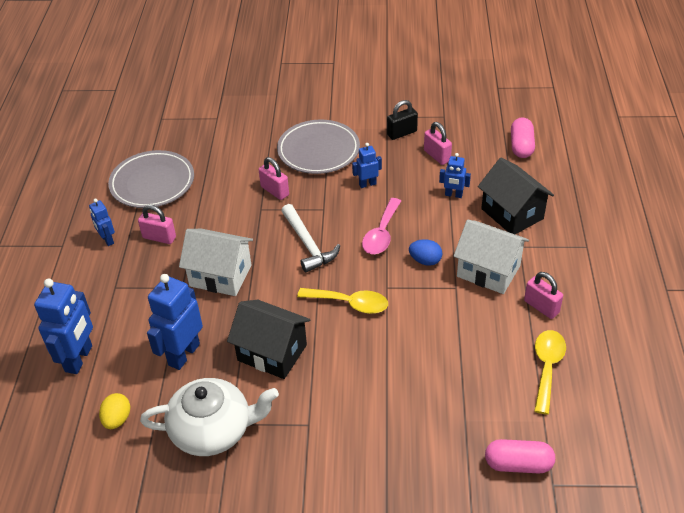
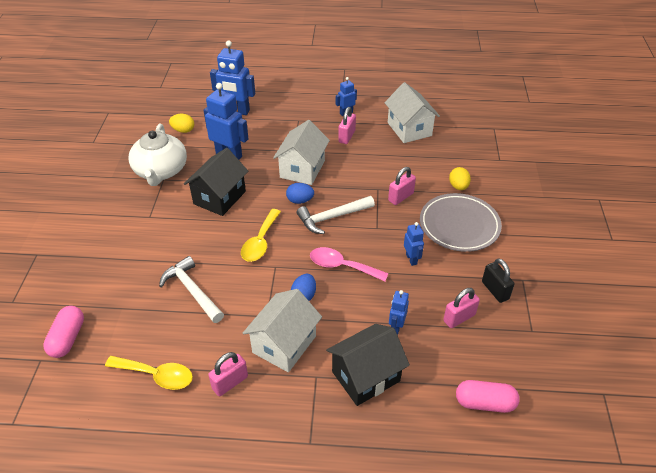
camera: 90 degrees right, 0 degrees up
(152, 183) = (409, 129): grey plate -> white house
(259, 149) = (458, 186): none -> yellow egg
(279, 274) = (300, 201): none -> blue egg
(430, 356) = (192, 291): none -> white hammer

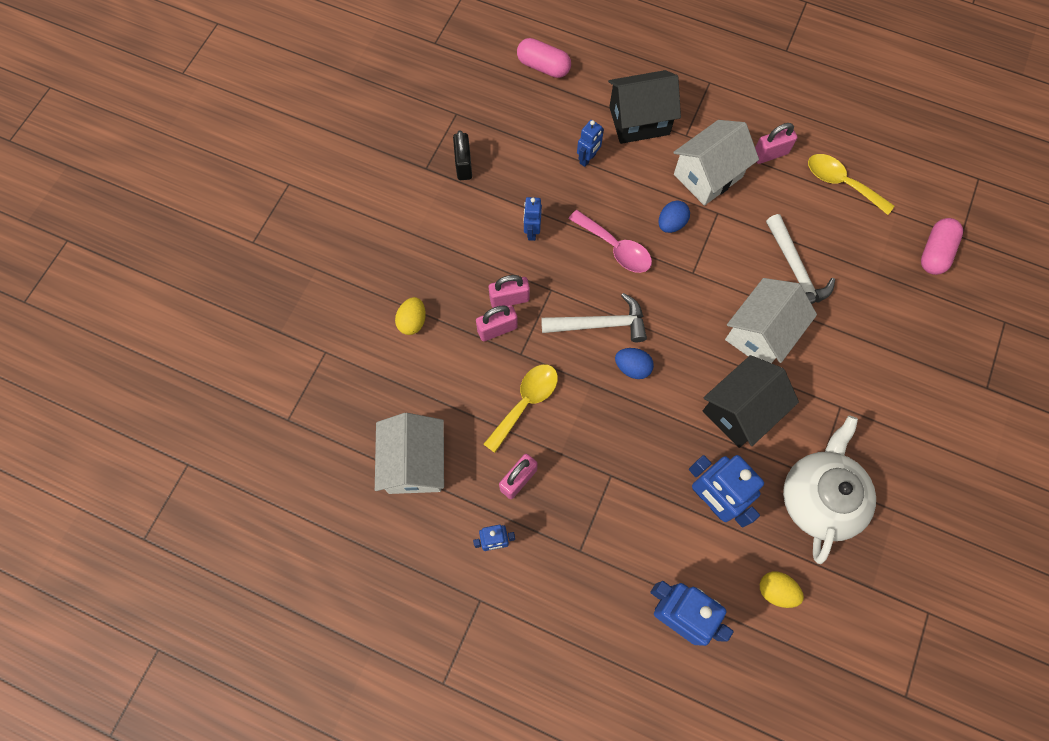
camera: 160 degrees left, 25 degrees up
(260, 242) = (702, 314): yellow spoon -> yellow spoon (525, 402)
(302, 169) = (610, 429): white house -> white house (760, 333)
(459, 225) = (450, 259): grey plate -> none
(459, 318) = (519, 148): pink padlock -> pink padlock (509, 299)

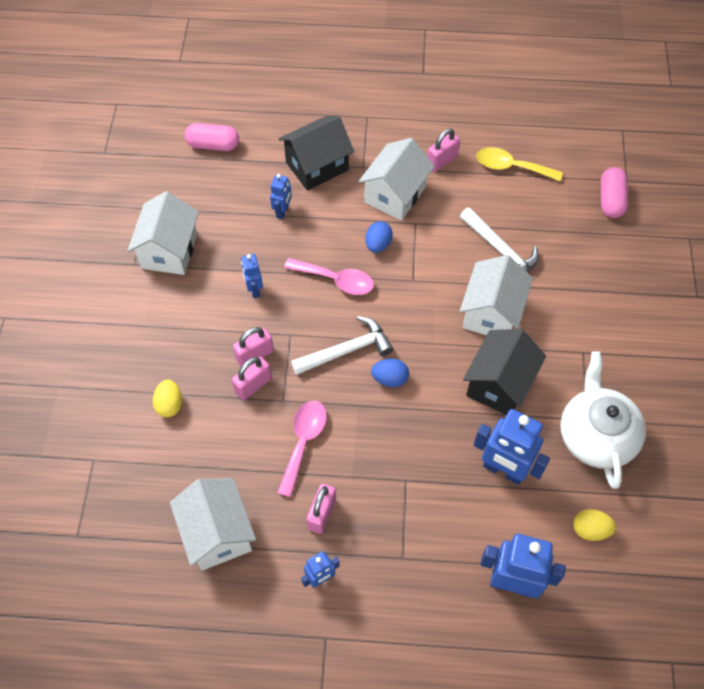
camera: 20 degrees left, 10 degrees down
(463, 165) = (169, 251): black padlock -> white house
(525, 402) = (303, 442): yellow spoon -> pink spoon

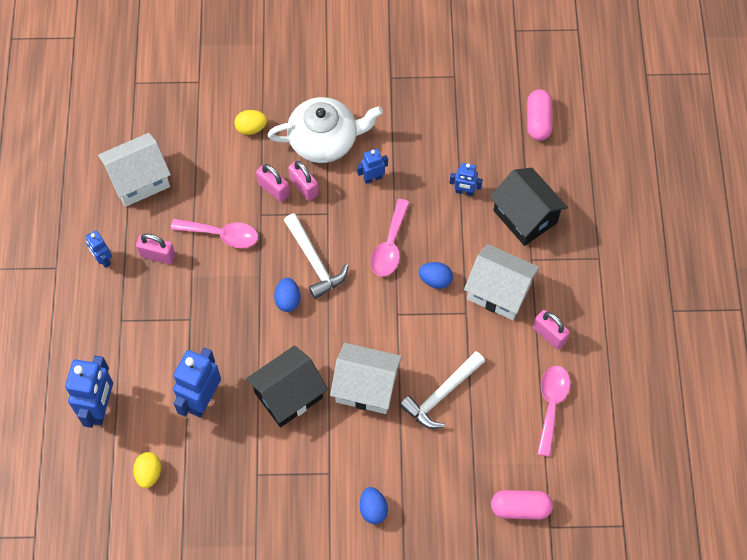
camera: 85 degrees right, 5 degrees up
(169, 251) = (408, 103): white house -> none
(499, 384) = (288, 395): black house -> black house turned 60 degrees counterclockwise
(511, 167) = (551, 405): yellow spoon -> pink spoon
(596, 435) = (241, 482): white teapot -> white teapot (325, 140)
(618, 316) = (373, 509): none -> blue egg

